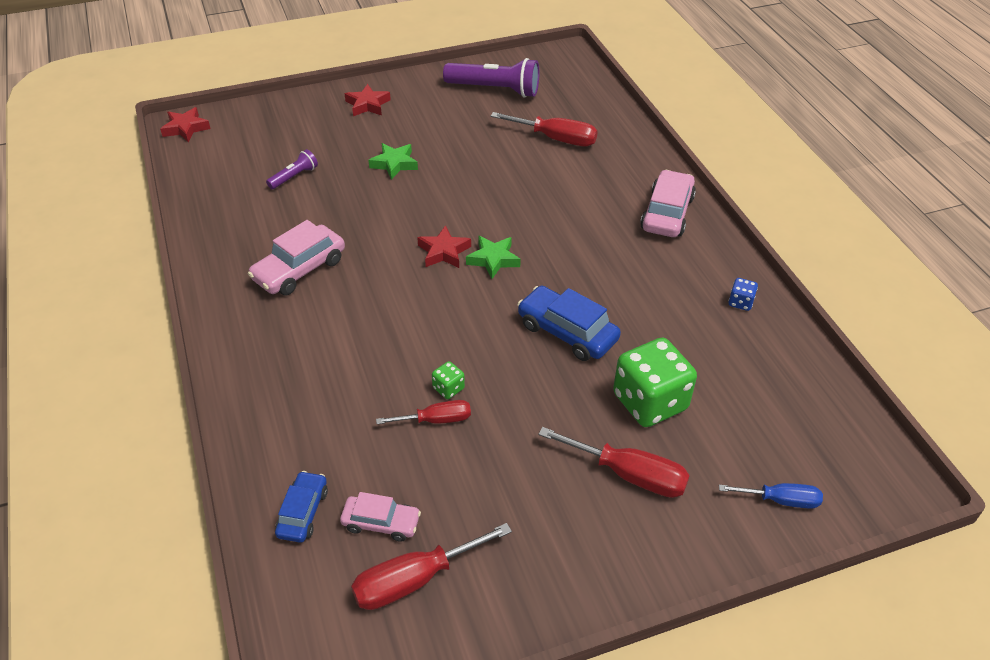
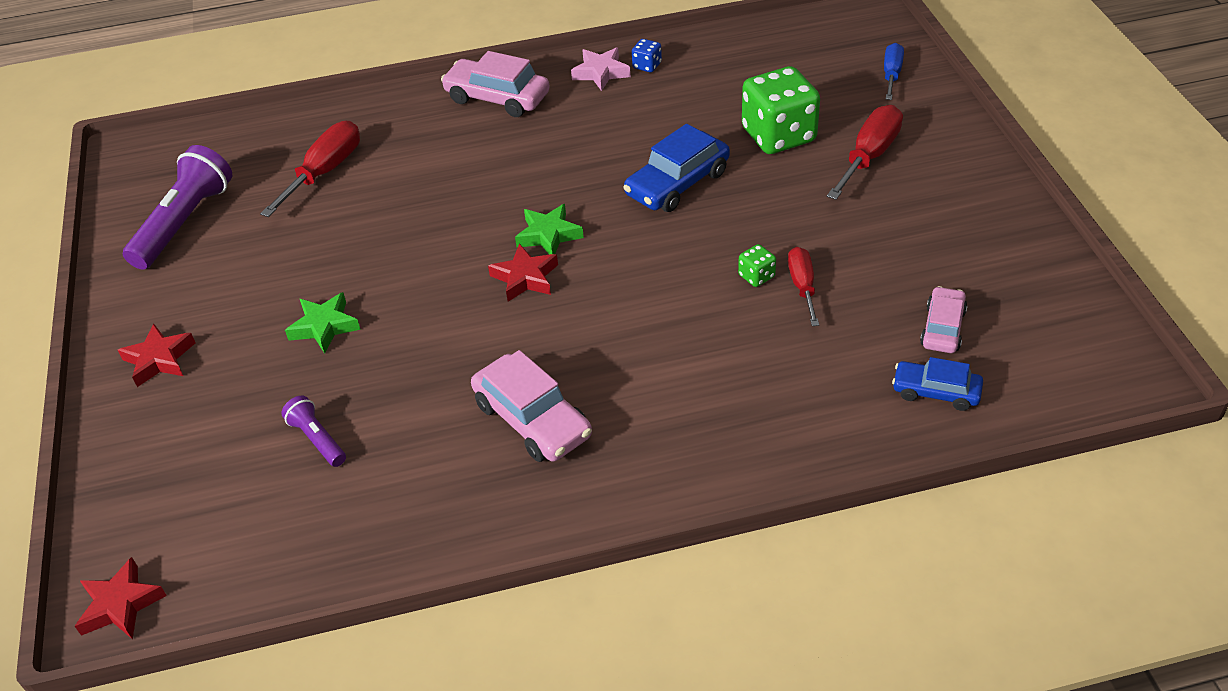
camera: 80 degrees left, 0 degrees up
(414, 580) = (1007, 302): red screwdriver -> none
(720, 272) = (601, 73): none -> pink star

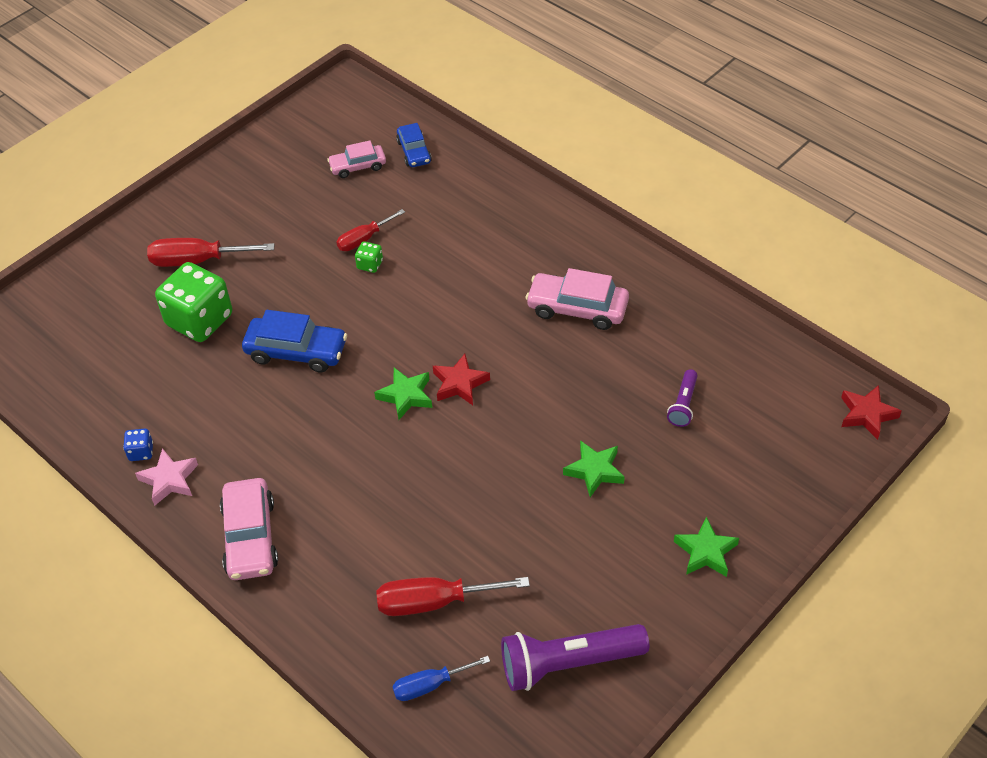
camera: 125 degrees left, 5 degrees up
(159, 359) = (705, 552): red star -> green star
(532, 420) = (577, 308): pink car -> pink car turned 90 degrees counterclockwise
(891, 74) = (76, 288): blue screwdriver -> blue screwdriver (430, 685)

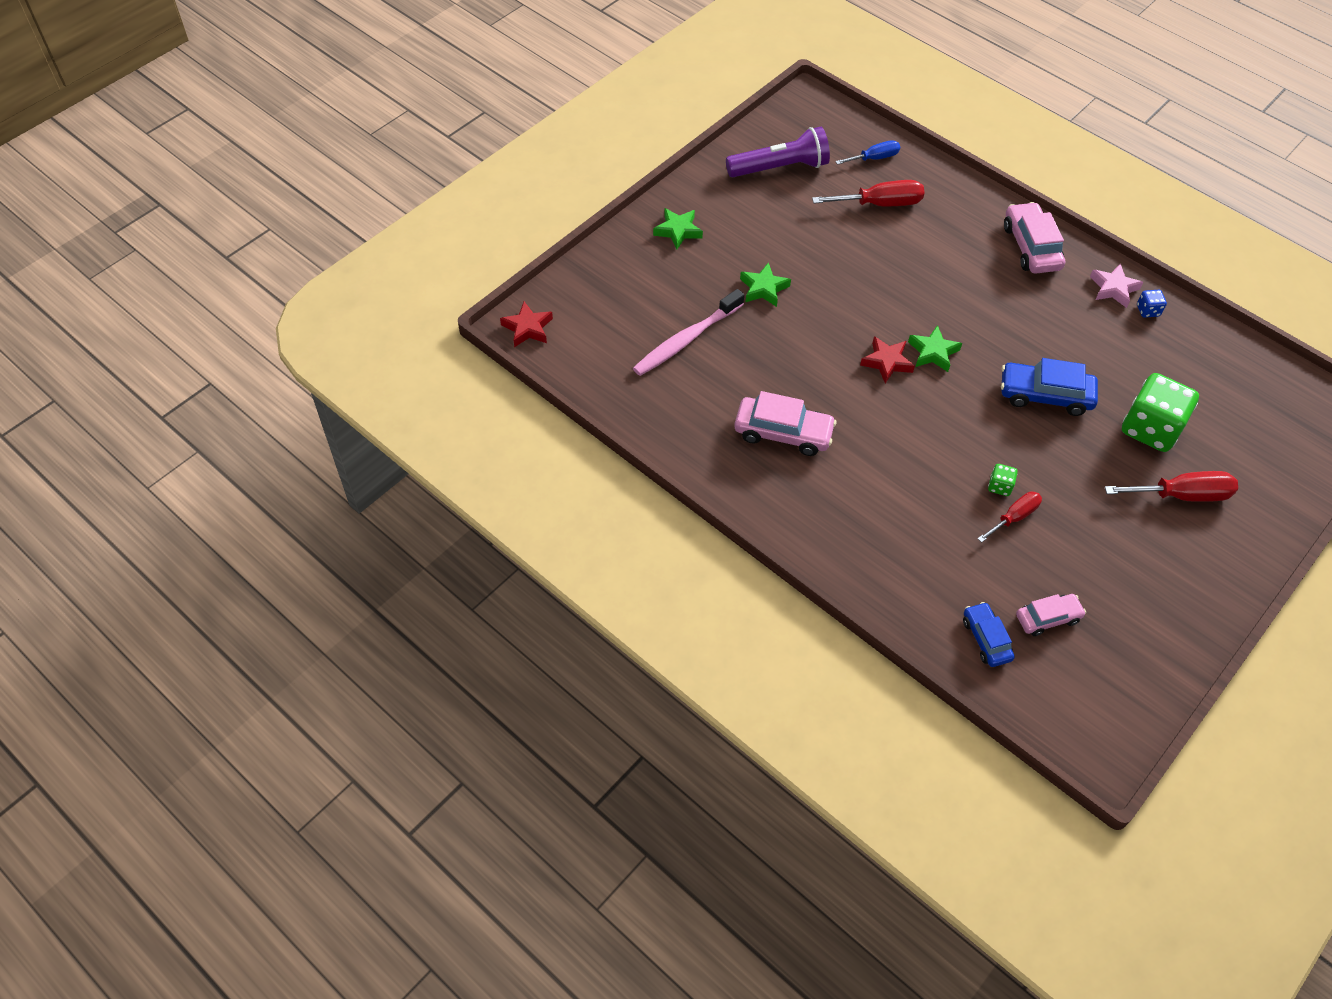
camera: 175 degrees right, 5 degrees up
(683, 404) = (686, 340): purple flashlight -> pink toothbrush

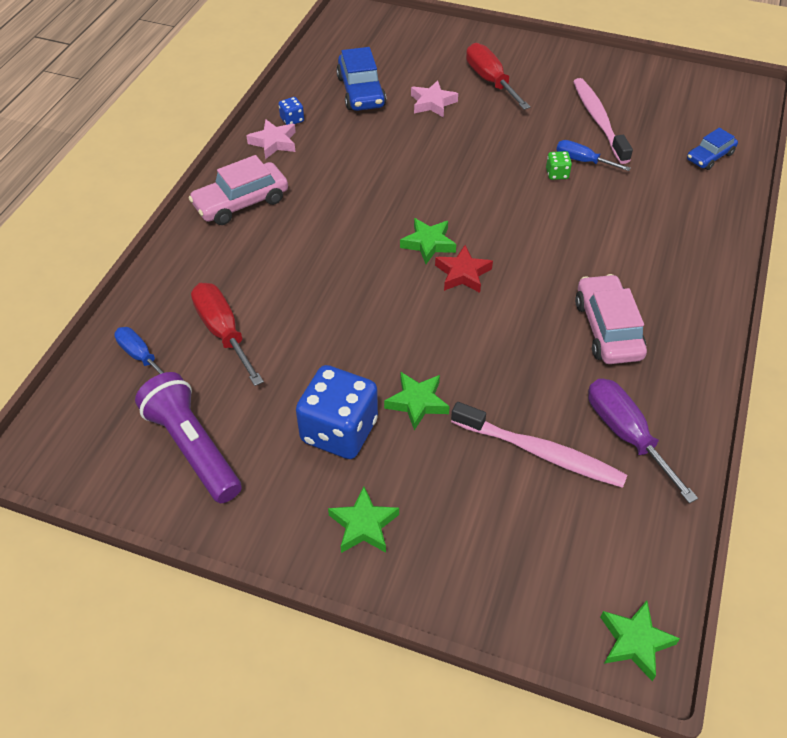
camera: 110 degrees left, 5 degrees down
(527, 328) = (635, 642): red star -> green star
(676, 395) = (626, 434): none -> purple screwdriver
(758, 240) = (339, 431): none -> blue dice
(1014, 517) = (582, 161): red screwdriver -> blue screwdriver
(1045, 395) = (435, 164): blue car -> blue car (361, 92)
(1047, 618) = (662, 129): pink car -> none
(1081, 564) = (598, 120): none -> pink toothbrush
(1150, 429) = (432, 103): green dice -> pink star

